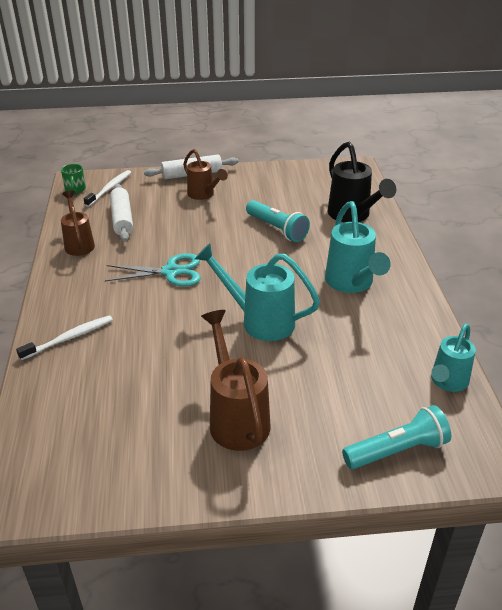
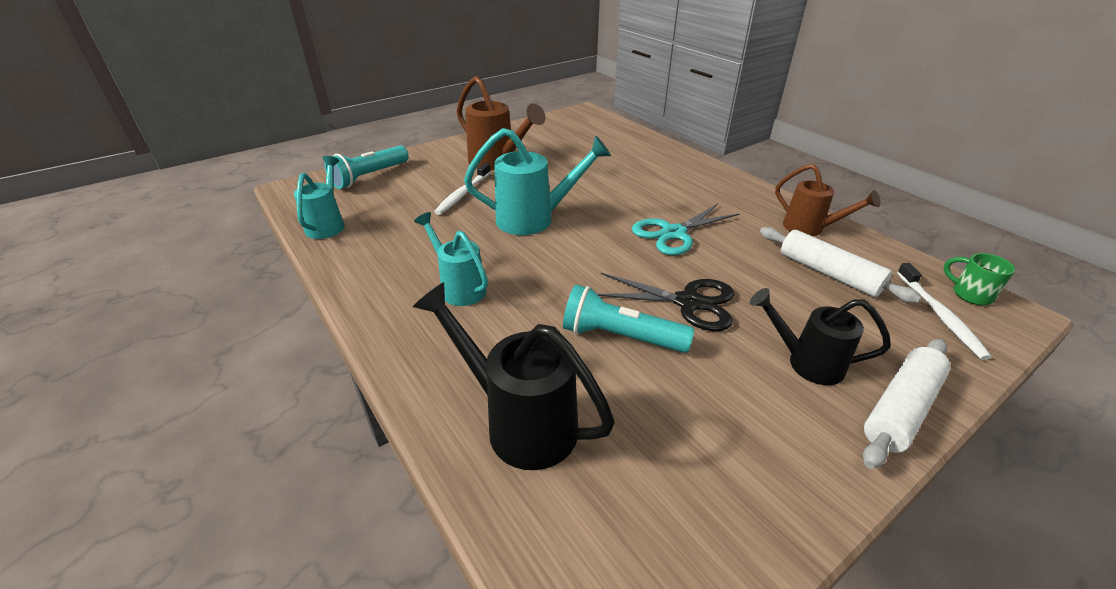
camera: 150 degrees right, 0 degrees up
(69, 338) = (673, 165): white toothbrush -> white toothbrush (463, 194)
(203, 195) = (805, 362): brown watering can -> black watering can
(221, 231) = (688, 302): none -> black scissors
(351, 284) = (459, 287): turquoise watering can -> turquoise watering can, size x0.66

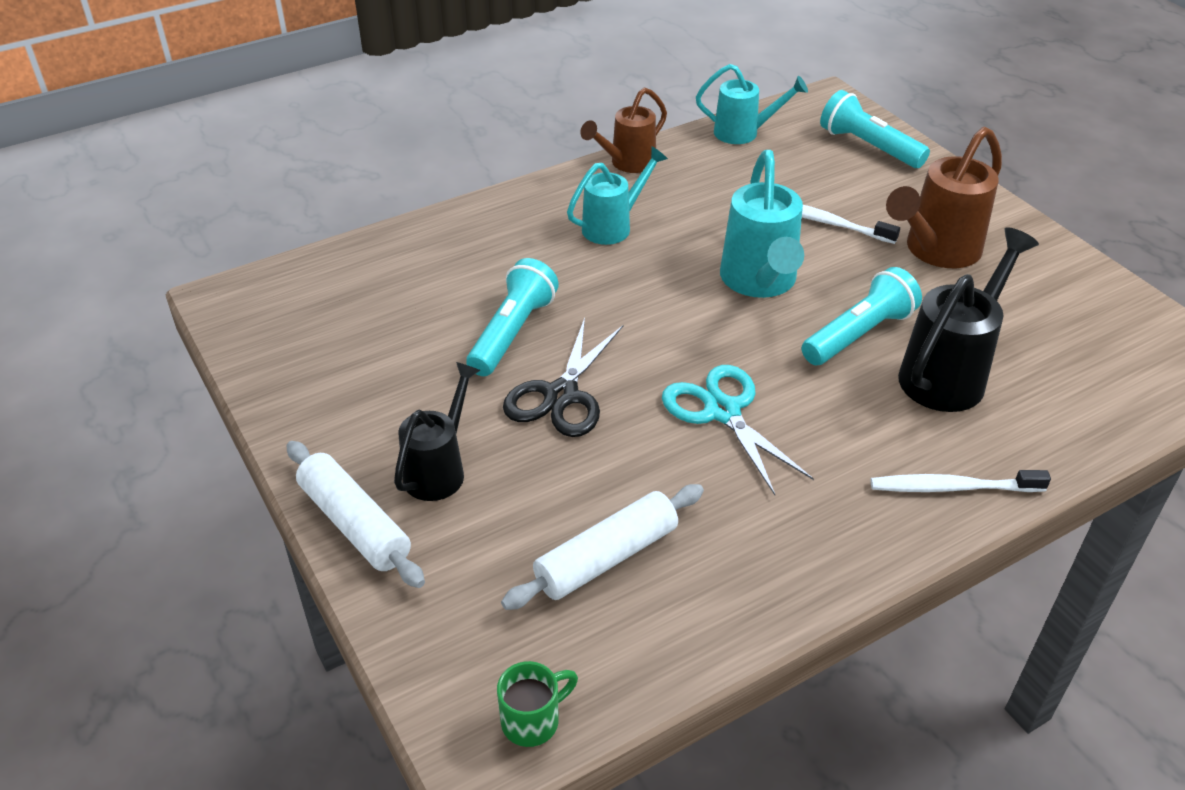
camera: 95 degrees right, 5 degrees up
(519, 421) = (420, 263): black watering can -> black watering can (950, 373)
(583, 188) = (859, 334): none -> turquoise flashlight
(810, 229) = (735, 582): brown watering can -> brown watering can (627, 164)
(939, 315) = (493, 649): white toothbrush -> white toothbrush (953, 487)

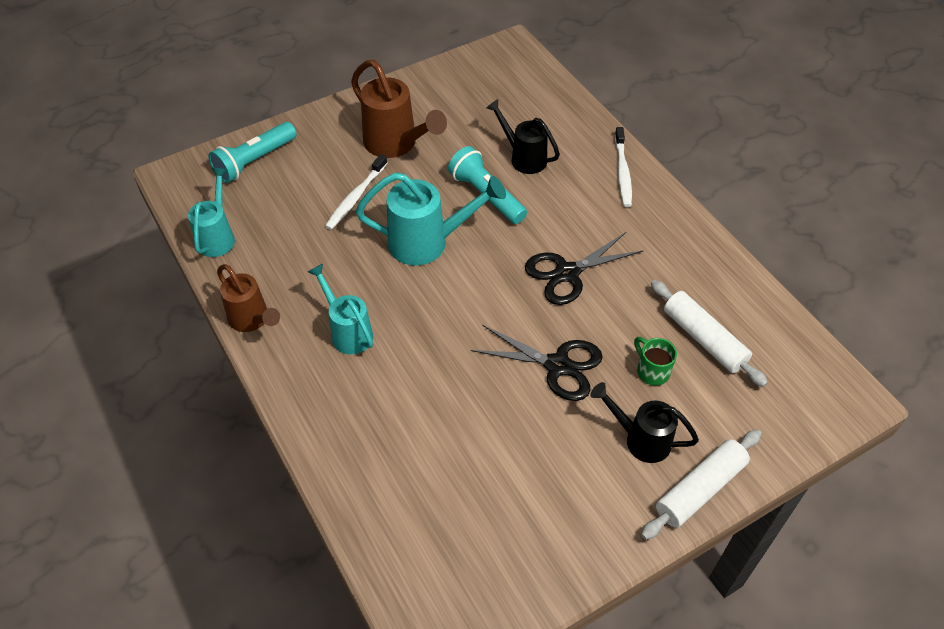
camera: 90 degrees left, 10 degrees up
(512, 332) = (487, 400): turquoise flashlight -> none
(532, 720) = (828, 375): green mug -> green mug (652, 371)
(722, 411) = (567, 273): turquoise scissors -> black scissors
(950, 373) = (523, 157): black watering can -> black watering can, size x0.66

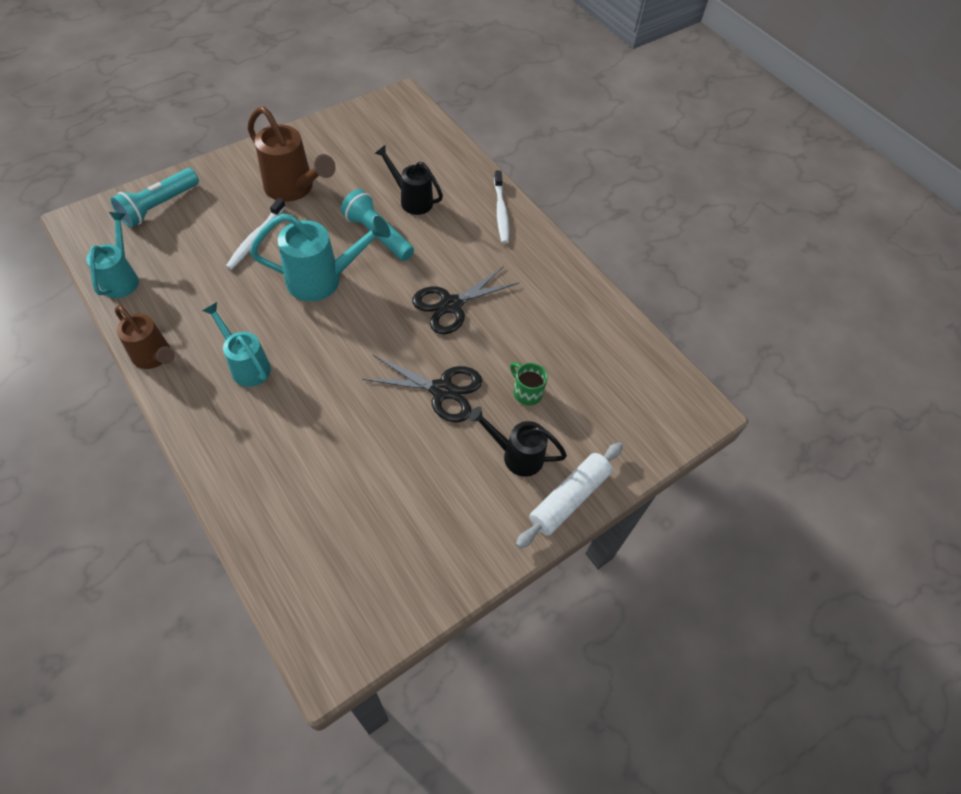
camera: 10 degrees left, 5 degrees up
(704, 339) = (572, 361): white rolling pin -> none

